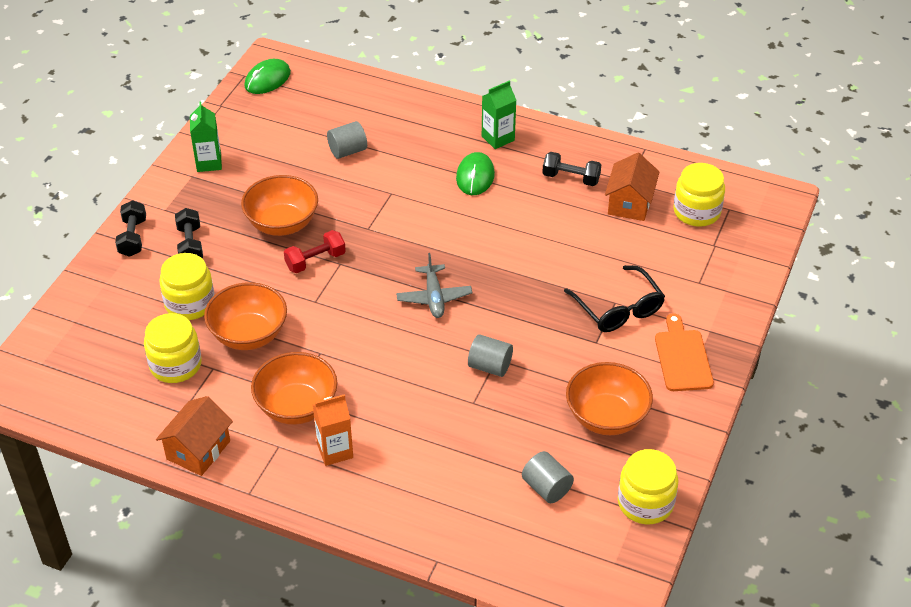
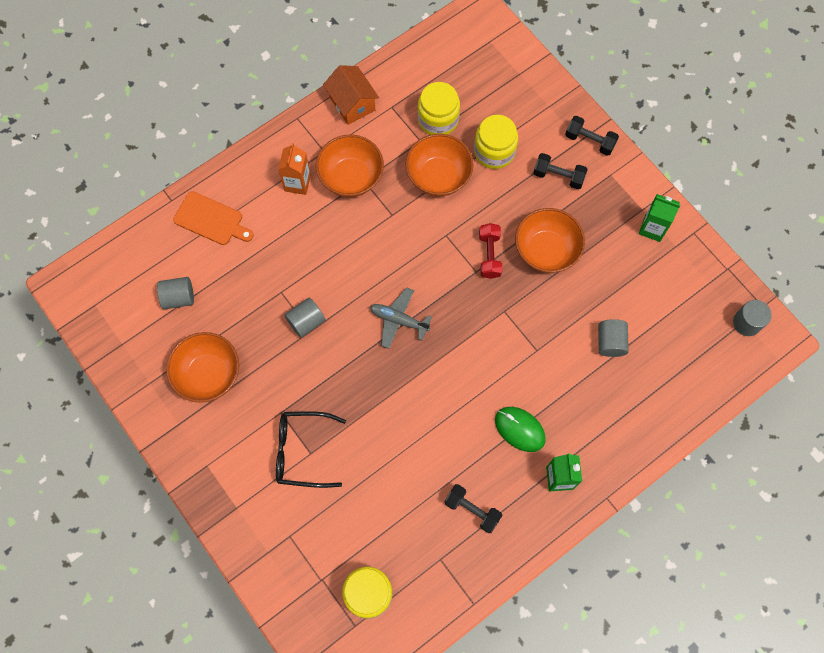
camera: 120 degrees right, 25 degrees up
(267, 79) = (747, 322): green mouse -> grey cylinder
(571, 178) = (472, 510): black dumbbell -> black dumbbell turned 75 degrees clockwise
(629, 203) = (412, 541): orange house -> none
(645, 503) = (123, 353): yellow jar -> none
(682, 357) = (225, 467): orange cutting board -> orange cutting board (211, 220)

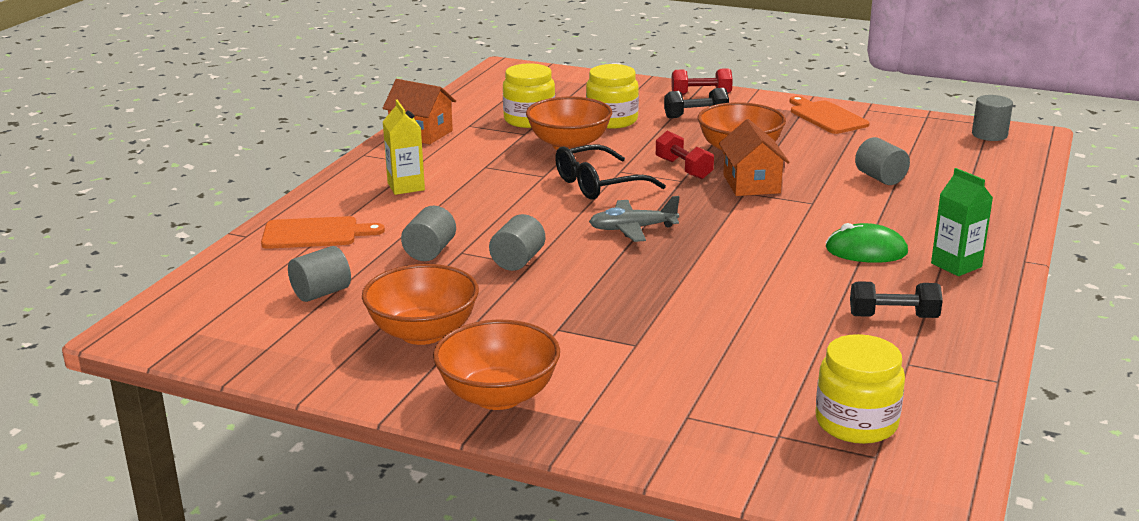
camera: 30 degrees left, 45 degrees down
(263, 281) = (430, 251): none -> grey cylinder
(297, 183) = (406, 186): orange carton -> yellow carton
(302, 451) = (622, 346): black glasses -> black glasses (598, 184)
(351, 177) = (468, 168): orange bowl -> orange bowl (498, 396)
(517, 302) = (751, 184): none -> orange house
(589, 141) = (701, 95): black dumbbell -> red dumbbell
(652, 228) = (826, 116): green carton -> orange cutting board

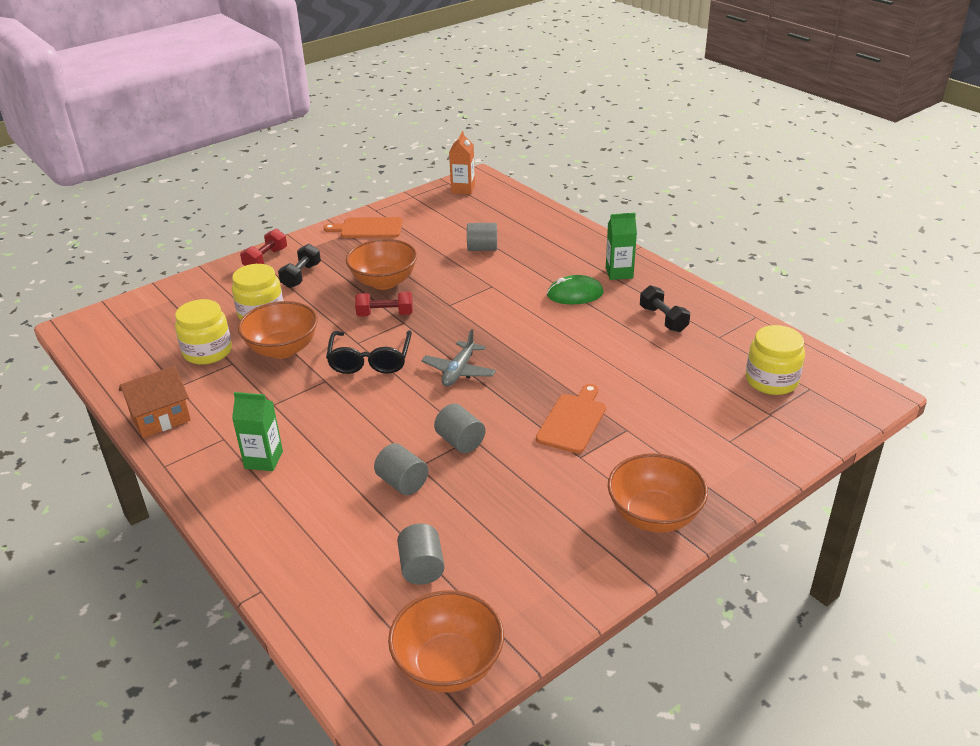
camera: 60 degrees left, 10 degrees up
(315, 233) = (302, 542): orange cutting board -> orange cutting board (573, 421)
(406, 186) = (264, 460): yellow carton -> green carton
(423, 333) = (536, 526): orange bowl -> orange bowl (448, 665)
(751, 184) = (440, 297): orange house -> none
(866, 250) = (575, 294): green mouse -> green mouse turned 45 degrees clockwise
(893, 317) = (663, 319): black dumbbell -> black dumbbell turned 60 degrees counterclockwise
(989, 135) = (463, 189): grey cylinder -> orange carton

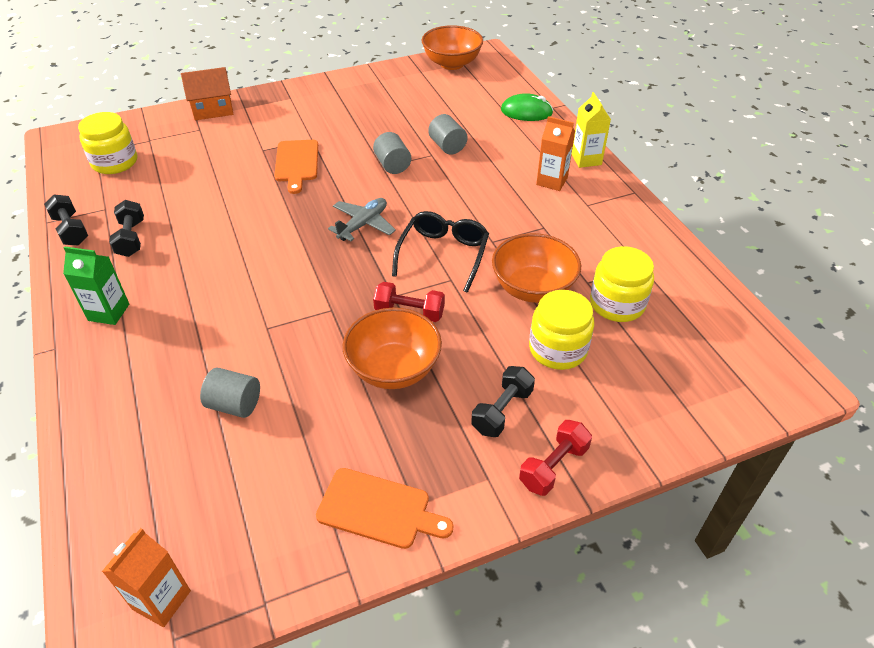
camera: 165 degrees left, 10 degrees up
(160, 418) = (649, 235): orange house -> orange house (213, 109)
(217, 501) = (586, 159): none -> yellow carton
(264, 460) = (552, 181): green carton -> orange carton
(422, 568) = (451, 101): grey cylinder -> none
(573, 421) = (297, 163): orange cutting board -> orange cutting board turned 45 degrees counterclockwise
(575, 294) = (185, 292): green mouse -> green mouse (526, 112)
(654, 516) = (293, 100): orange bowl -> none
(724, 315) = (71, 230): none -> black dumbbell

